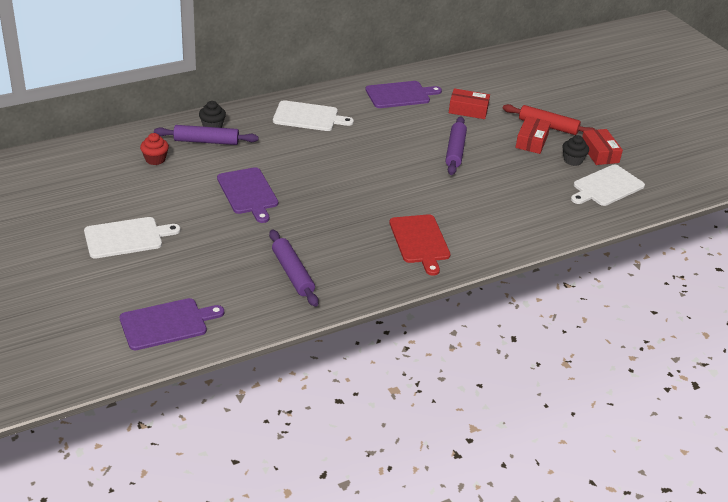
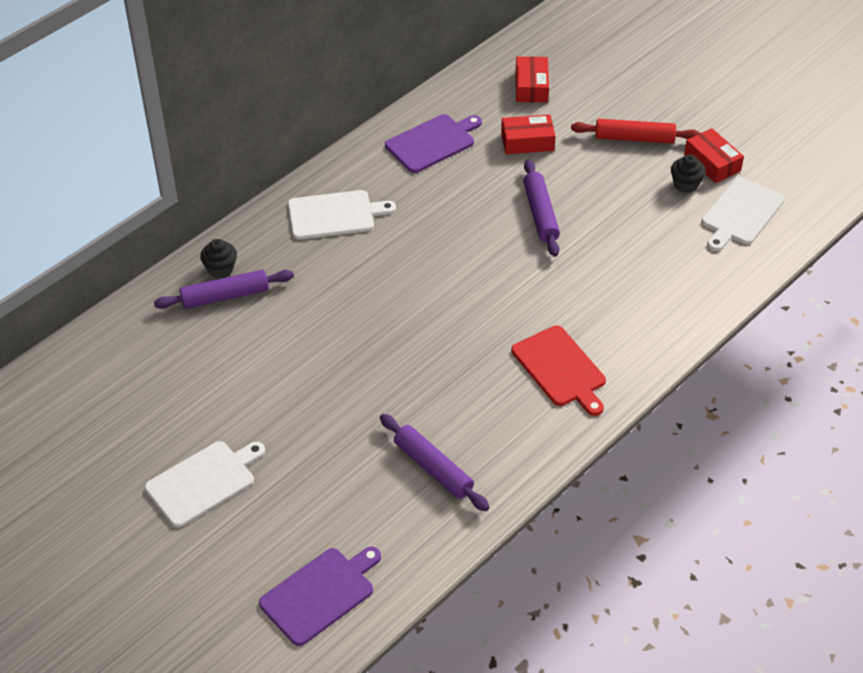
camera: 15 degrees left, 10 degrees up
(155, 159) = (175, 346): red cupcake -> none
(248, 193) = (319, 362): purple cutting board -> none
(532, 141) = (625, 169): red box -> red box (531, 86)

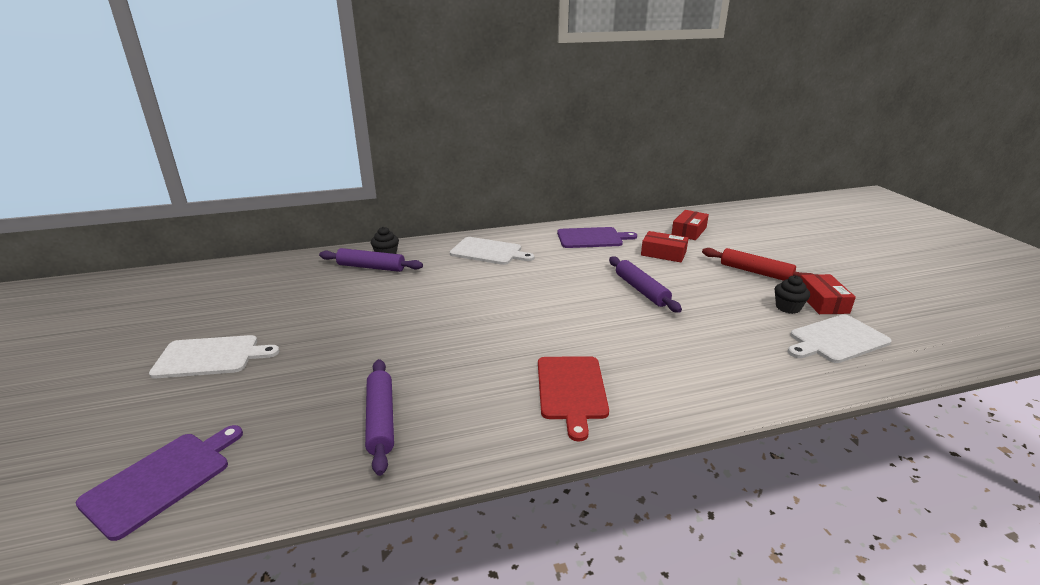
camera: 30 degrees right, 20 degrees down
(320, 594) = (161, 480): purple cutting board -> purple cutting board turned 45 degrees counterclockwise
(540, 214) = (641, 290): purple rolling pin -> purple rolling pin turned 45 degrees counterclockwise

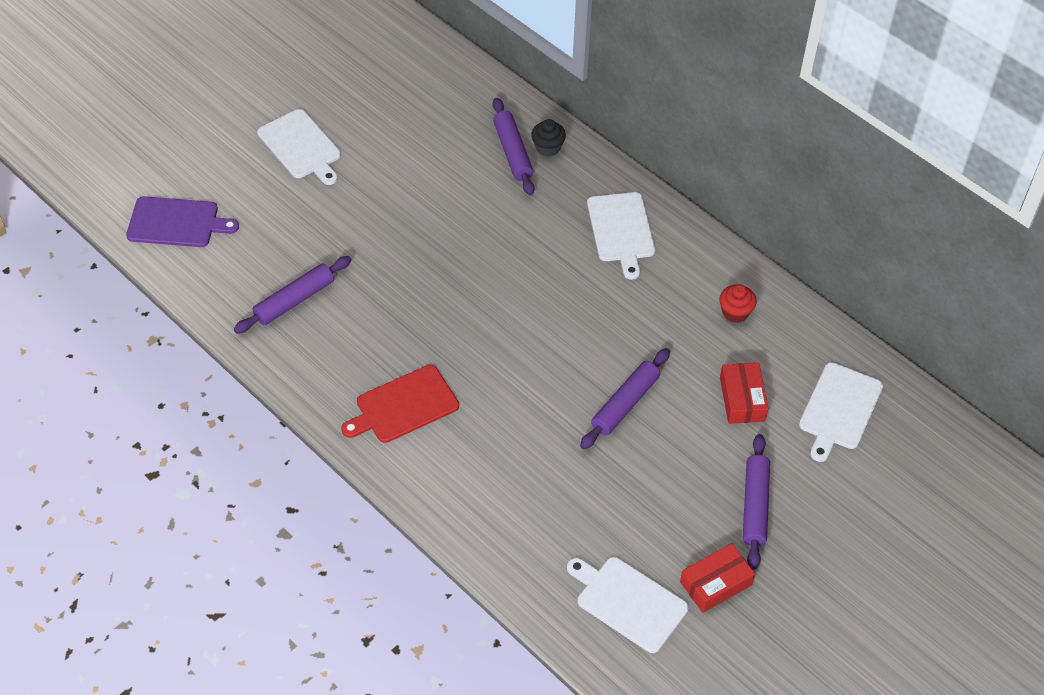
camera: 60 degrees right, 25 degrees up
(592, 238) = (735, 312): purple cutting board -> red cupcake
(689, 231) = (839, 409): red box -> white cutting board
(755, 272) = (755, 506): red rolling pin -> purple rolling pin
(788, 307) = (676, 550): black cupcake -> none

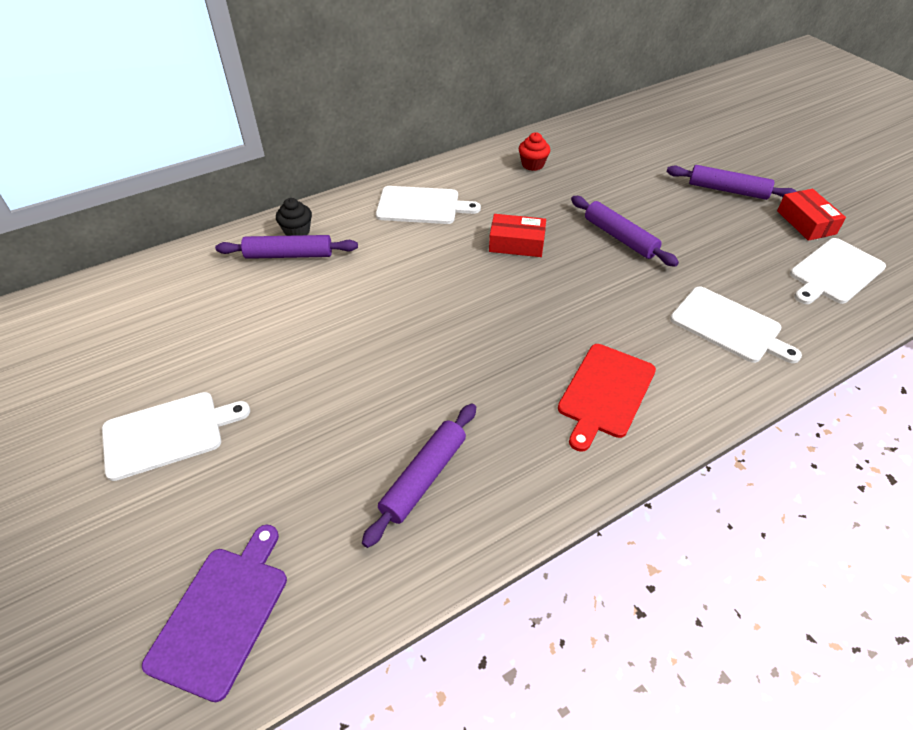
camera: 75 degrees left, 5 degrees down
(294, 300) = (424, 477): purple rolling pin -> purple rolling pin turned 60 degrees clockwise
(404, 406) = (605, 393): red cutting board -> red cutting board turned 45 degrees clockwise
(742, 399) = (622, 177): red box -> red box (516, 243)
(839, 409) = (636, 137): white cutting board -> white cutting board (729, 326)

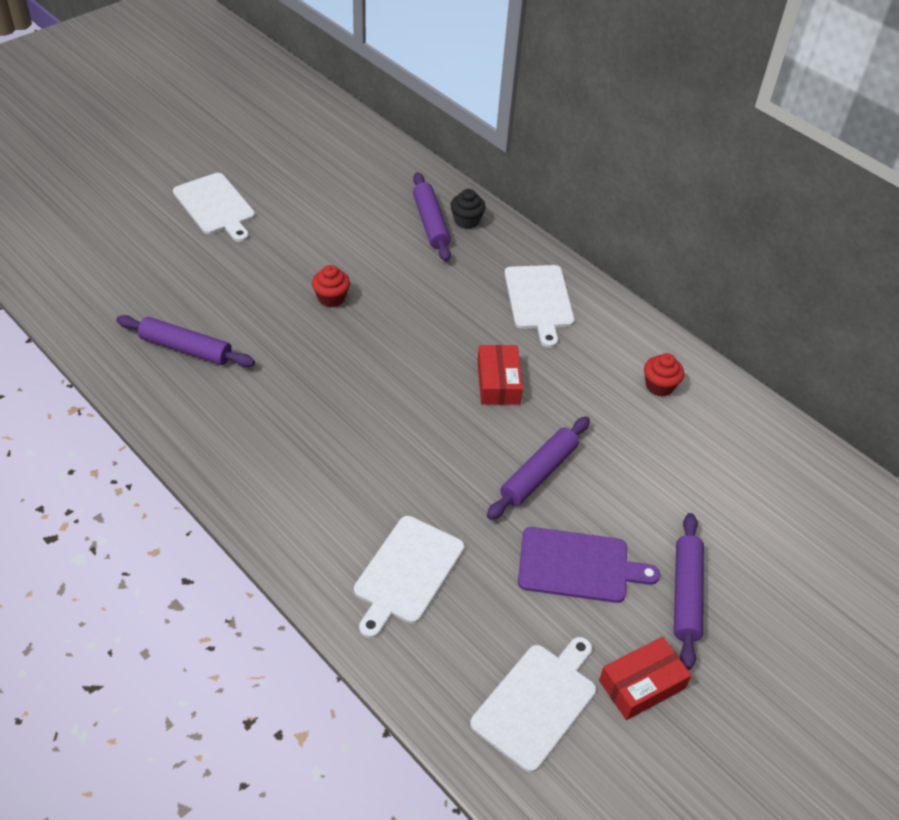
camera: 75 degrees right, 0 degrees up
(222, 614) = (74, 268): purple cutting board -> purple cutting board (578, 565)
(376, 340) = (331, 298): none -> red cupcake
(605, 393) = (291, 463): red cutting board -> none
(834, 272) = (537, 702): white cutting board -> white cutting board turned 90 degrees clockwise

